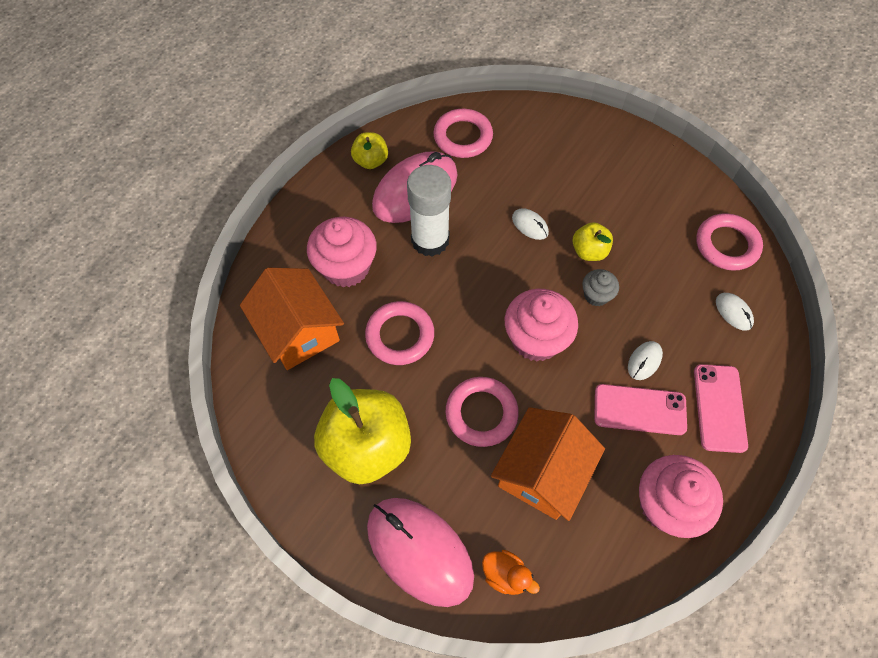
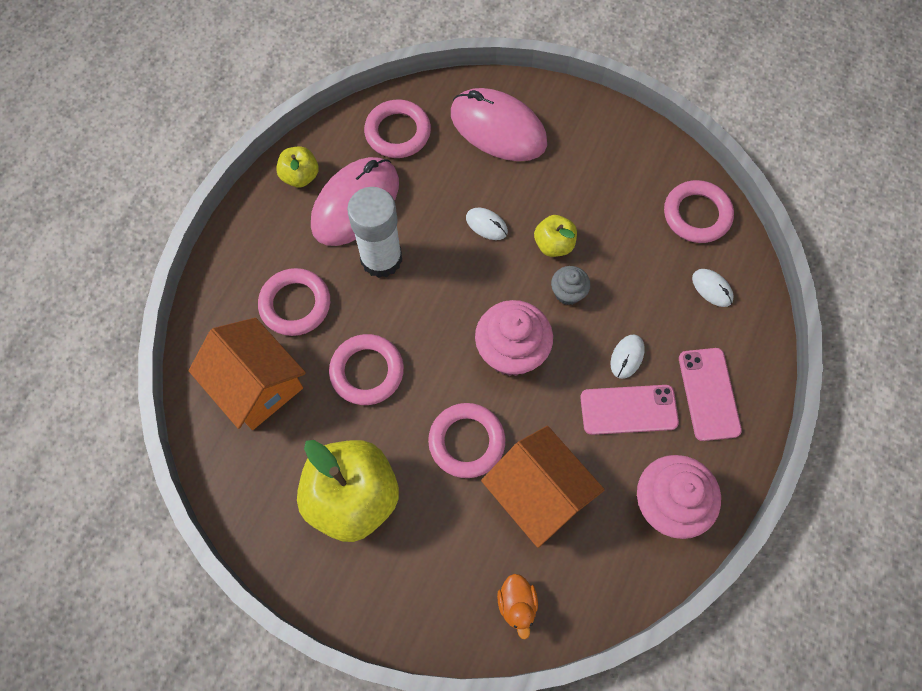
camera: 10 degrees left, 5 degrees up
(346, 267) = (295, 304): pink cupcake -> pink ring
(419, 551) = (426, 596): pink mouse -> pink mouse (498, 128)
(506, 575) = (517, 604): orange duck -> orange duck turned 60 degrees clockwise
(542, 473) = (538, 493): orange house -> orange house turned 60 degrees counterclockwise

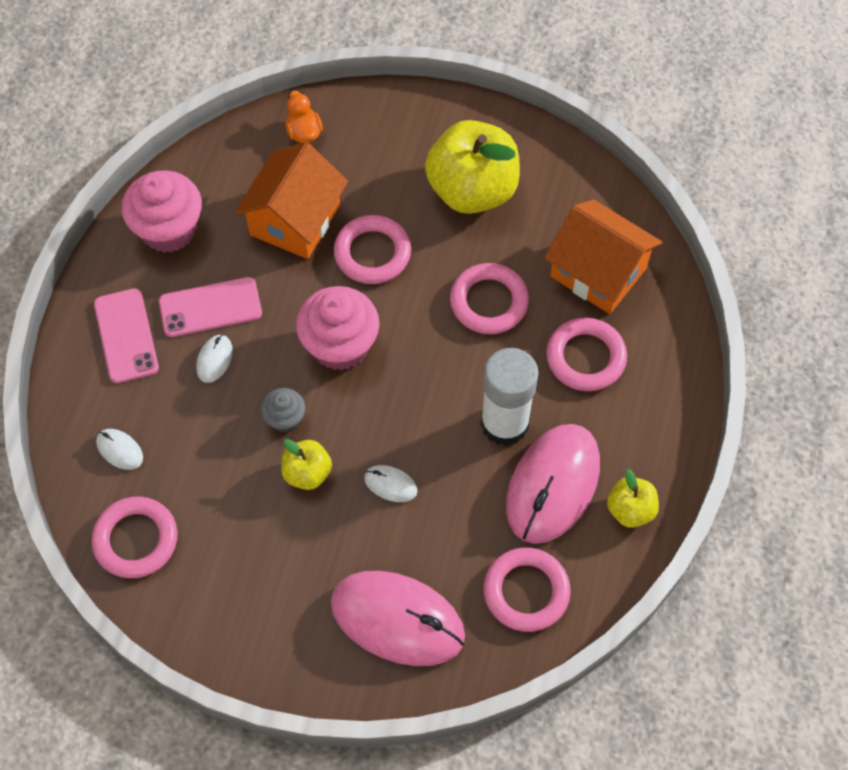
camera: 170 degrees right, 5 degrees down
(538, 493) = (295, 220): orange house -> orange house turned 75 degrees clockwise

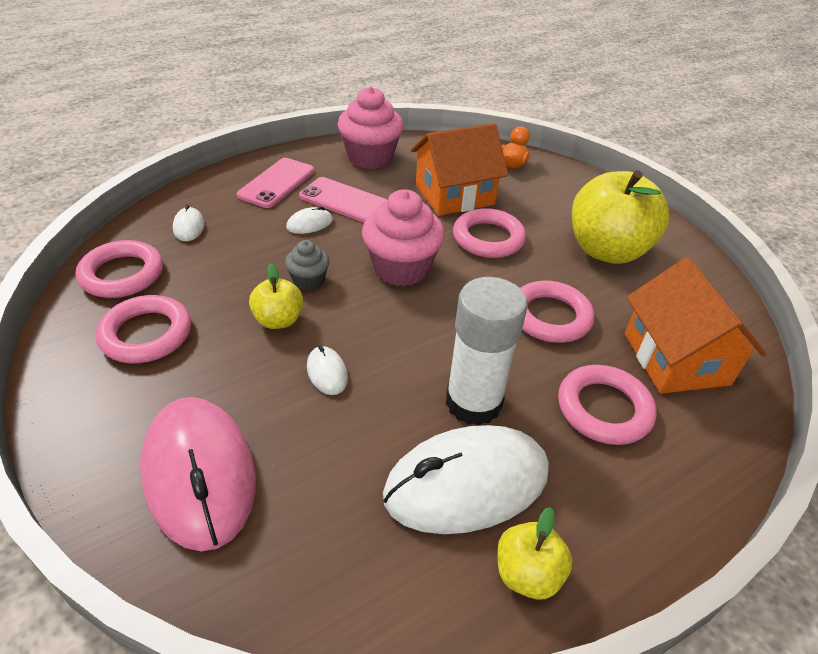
camera: 40 degrees right, 20 degrees down
(526, 591) = (335, 556): pink ring -> pink ring (146, 334)
(553, 485) = (466, 483): pink mouse -> white mouse

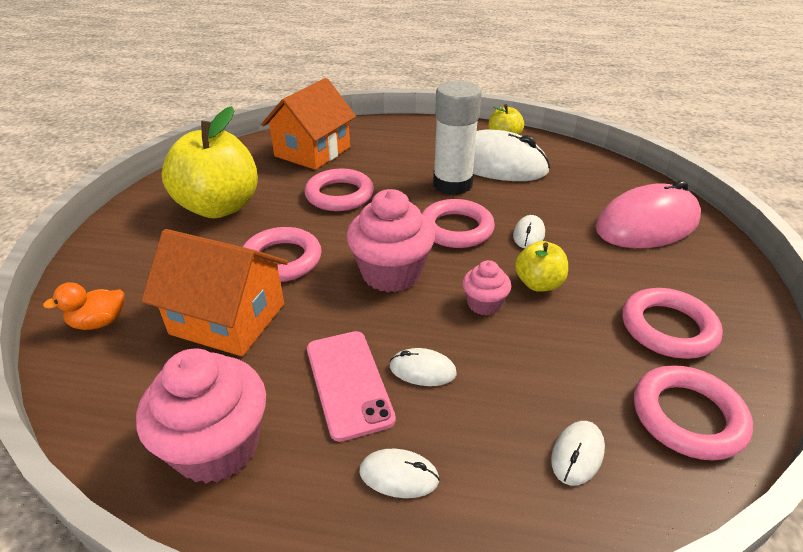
camera: 135 degrees left, 5 degrees down
(199, 474) = (647, 224): pink mouse -> pink mouse turned 45 degrees clockwise
(276, 183) = (399, 475): pink phone -> white mouse
(308, 280) = (484, 304): grey cupcake -> pink cupcake
(604, 409) = (388, 155): pink ring -> pink ring (456, 229)

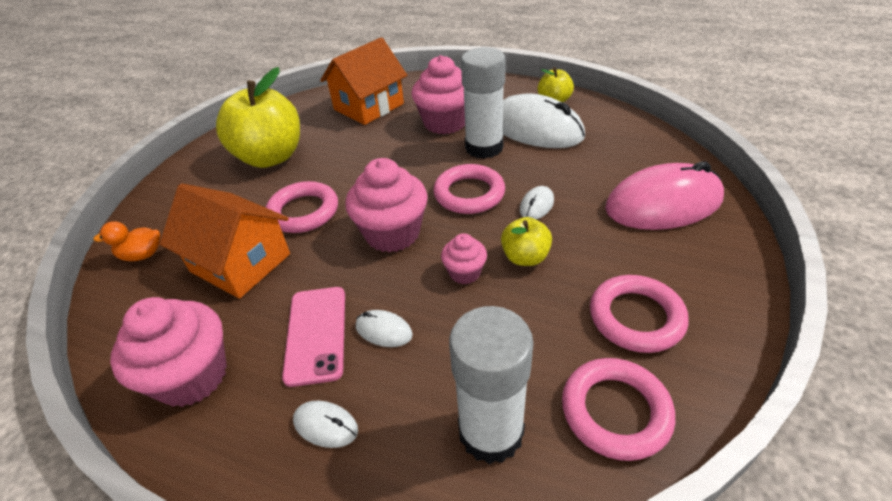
camera: 15 degrees right, 5 degrees up
(339, 195) = (376, 152): pink ring -> none
(402, 163) = (445, 123): none -> pink cupcake
(577, 454) = (491, 432): white mouse -> white glue stick

